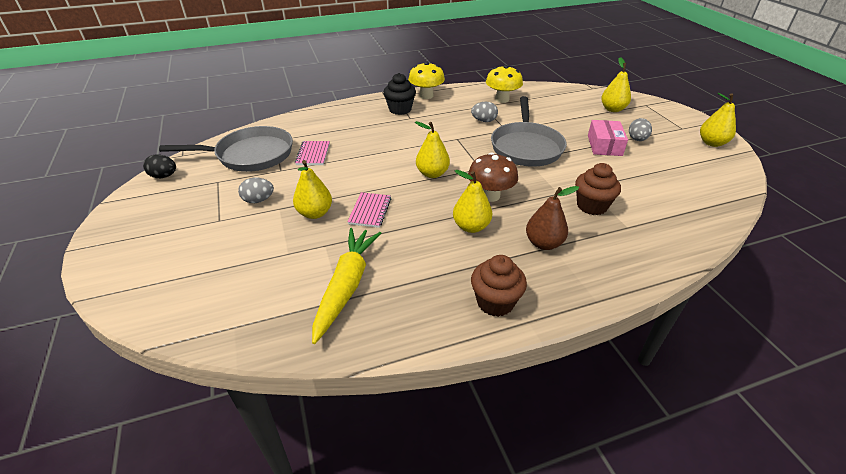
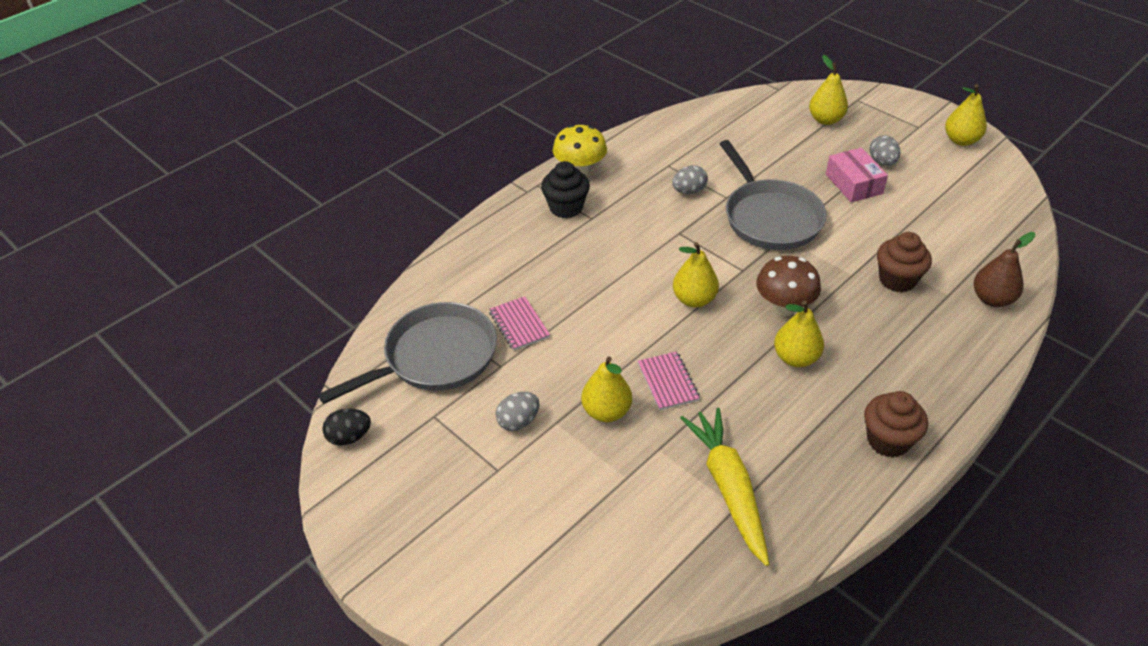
camera: 25 degrees left, 5 degrees up
(502, 99) = (683, 145): yellow mushroom -> none
(543, 243) = (883, 349): brown pear -> brown pear (992, 299)

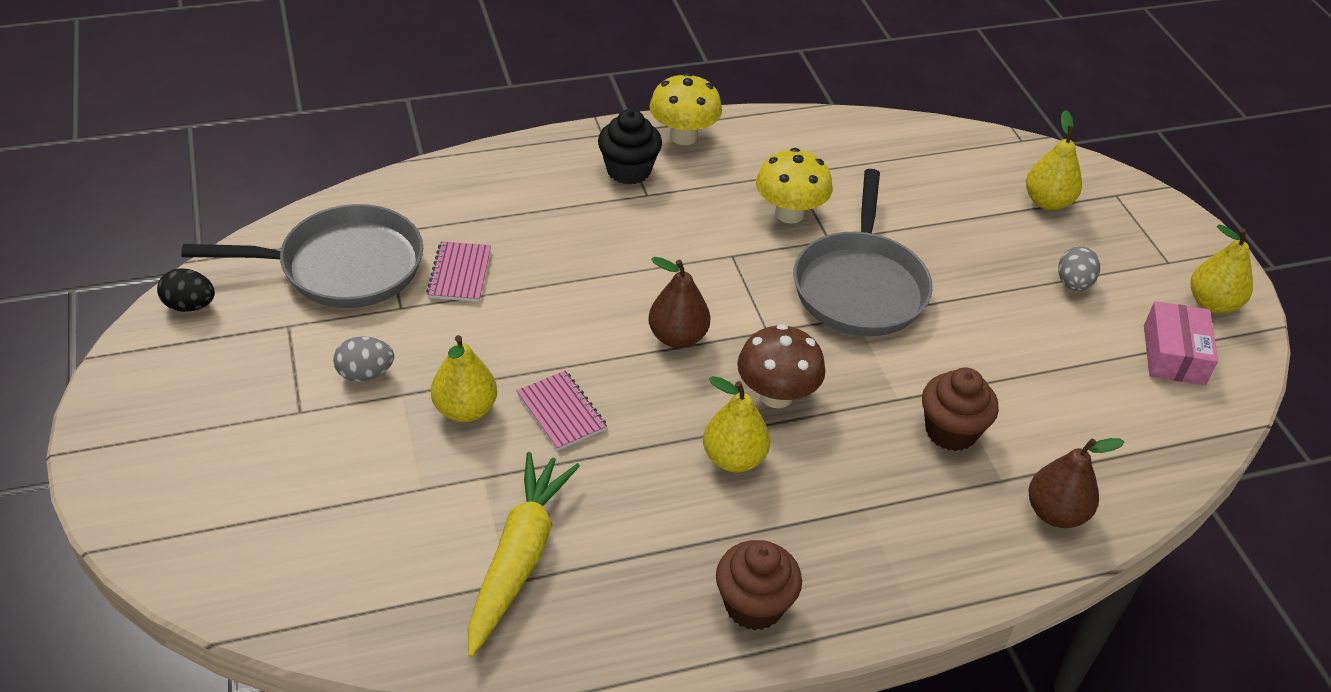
camera: 25 degrees right, 0 degrees up
(668, 382) = (561, 412): pink notebook -> pink notebook turned 45 degrees counterclockwise
(689, 191) = (789, 213): grey egg -> yellow mushroom
(694, 299) = (677, 337): yellow pear -> brown pear
(854, 184) = (1008, 294): pink box -> pink box (1174, 355)

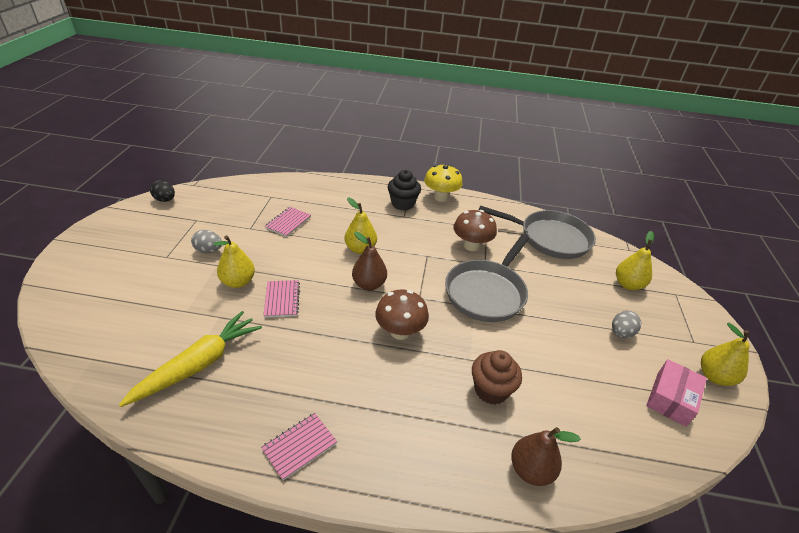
camera: 25 degrees right, 5 degrees down
(343, 267) = (240, 204): grey pan -> grey pan (550, 238)
(733, 458) = (351, 356): yellow pear -> yellow pear (360, 249)
(753, 605) = (299, 446): brown cupcake -> pink notebook
(789, 213) = (471, 246): yellow mushroom -> brown mushroom

